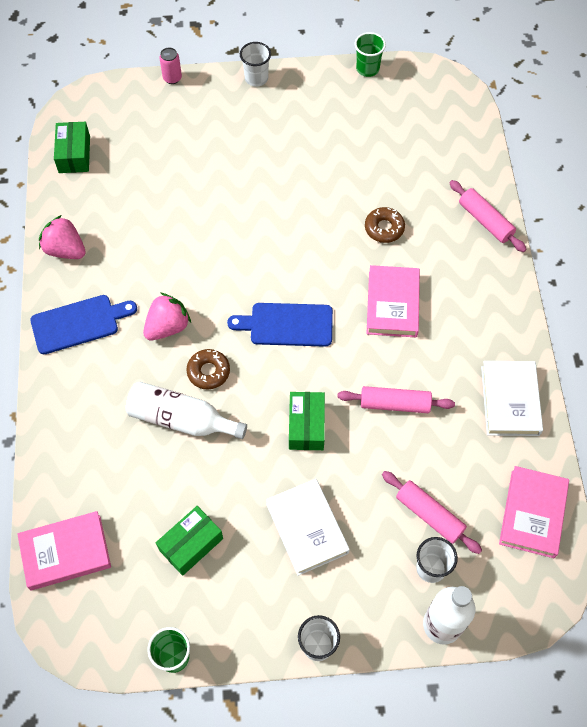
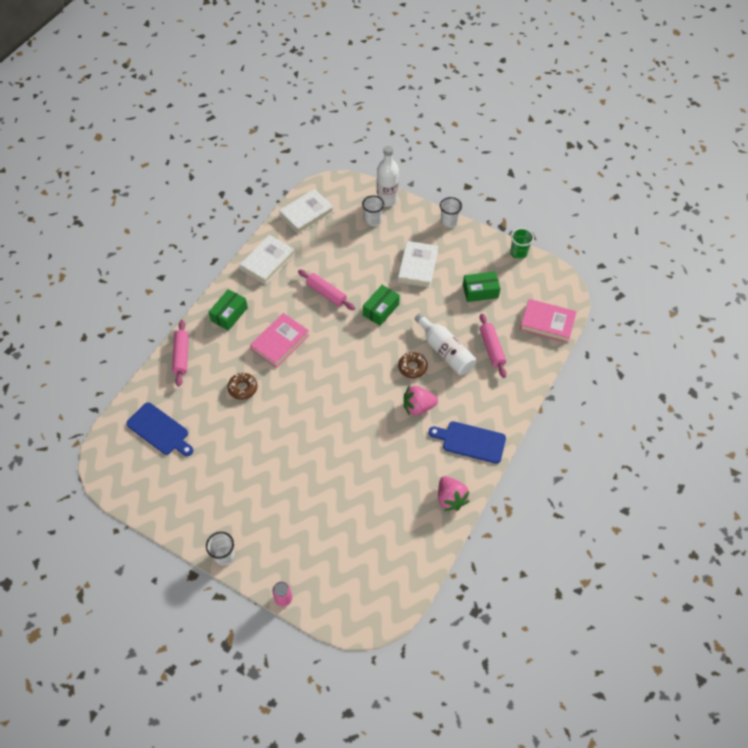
camera: 145 degrees left, 5 degrees down
(74, 154) = (400, 574): green box -> green box (229, 314)
(287, 325) = (348, 366): blue cutting board -> blue cutting board (159, 430)
(367, 69) = (142, 510): green cup -> none
(429, 515) = (354, 239): pink rolling pin -> pink rolling pin (491, 348)
(532, 513) = (306, 214): pink book -> white book

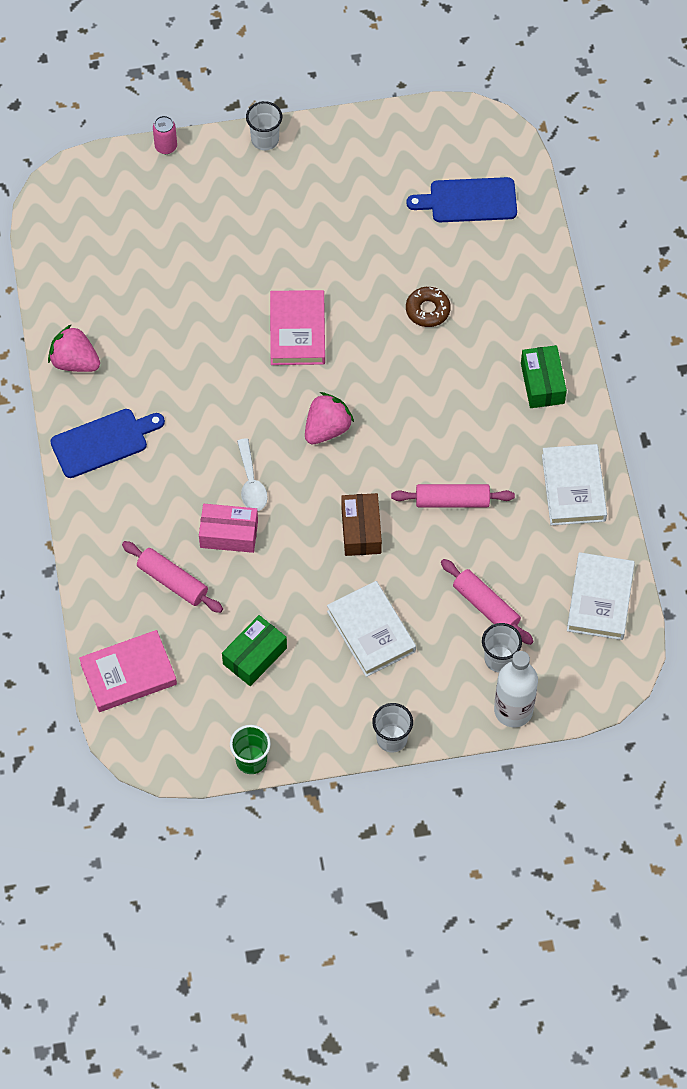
camera: 140 degrees right, 5 degrees up
(181, 356) = (540, 293): pink rolling pin -> pink rolling pin (486, 606)
(280, 342) = (443, 395): pink book -> pink book (297, 331)
(381, 310) = (361, 530): green box -> brown box
(412, 367) = (251, 482): brown donut -> white spoon
(418, 407) = (200, 438): pink strawberry -> pink strawberry (327, 429)
(445, 351) = (229, 534): white bottle -> pink box

